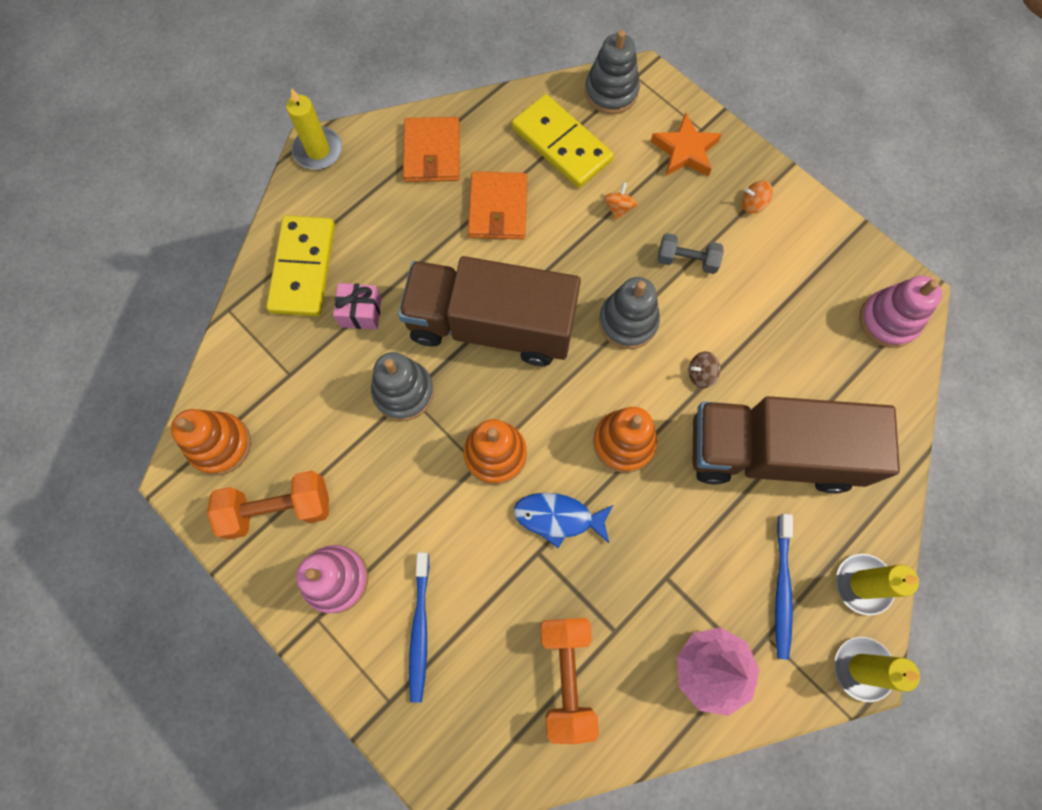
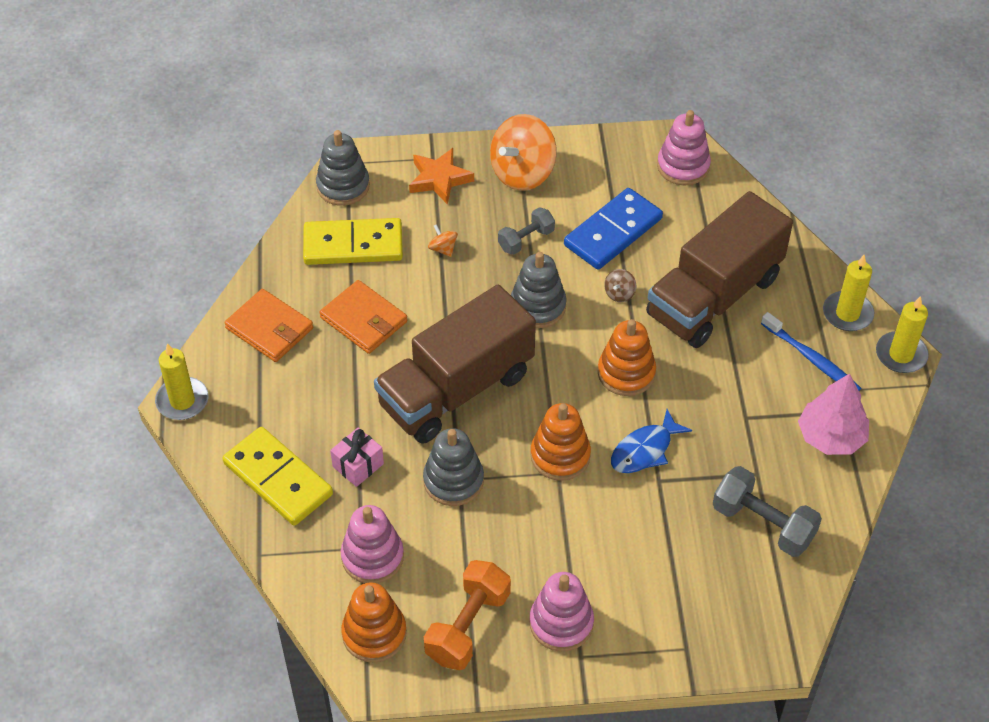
camera: 50 degrees left, 20 degrees down
(287, 389) = (372, 557): none -> pink stacking toy
(420, 629) = (649, 592): blue toothbrush -> none
(566, 676) = (763, 524): orange dumbbell -> grey dumbbell
(753, 204) = (522, 173): orange spinning top -> orange spinning top, size x2.37
(760, 319) = (613, 232): none -> blue domino

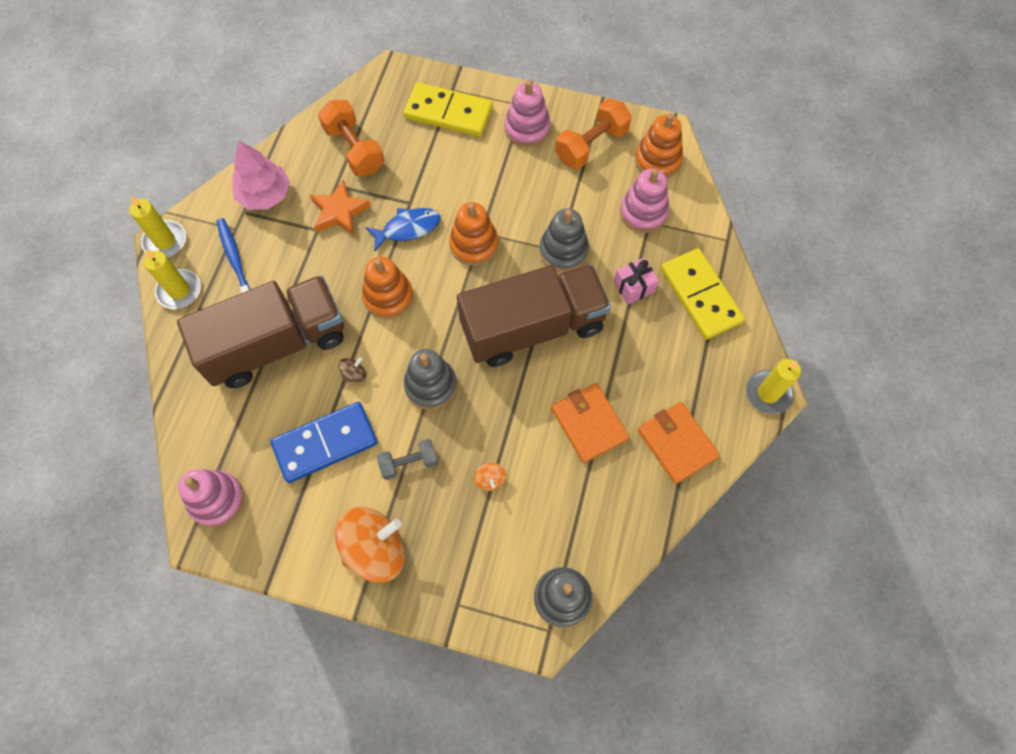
camera: 160 degrees left, 15 degrees up
(353, 245) = (574, 515): yellow domino -> yellow domino (448, 113)
(439, 179) = (461, 571): orange star -> orange star (339, 212)
(763, 524) = (354, 149): grey dumbbell -> orange dumbbell

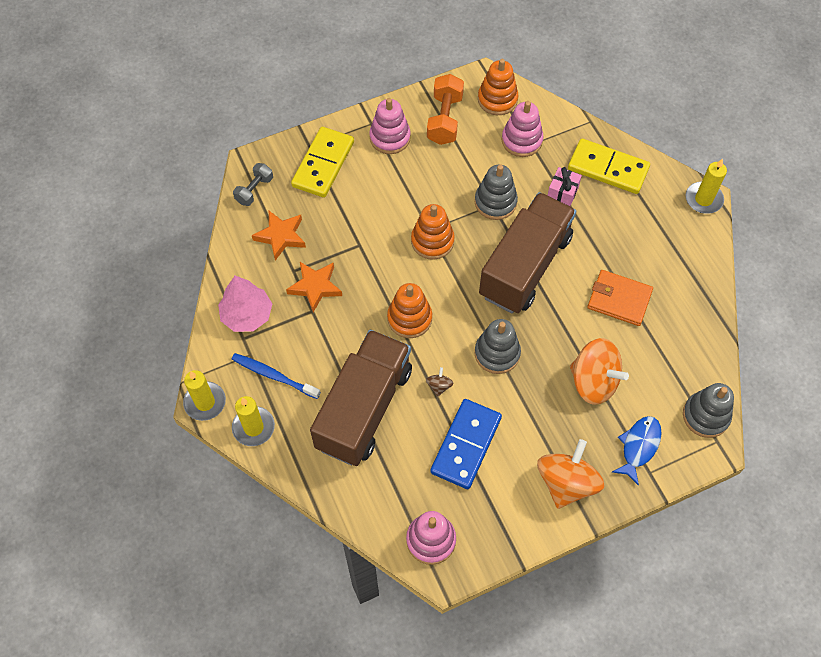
camera: 40 degrees left, 5 degrees down
(354, 149) = (281, 236): orange dumbbell -> orange star
(408, 228) = (376, 263): blue fish -> blue fish (638, 446)
(409, 463) = (533, 413): grey dumbbell -> grey dumbbell (254, 190)
(448, 113) = (323, 164): yellow domino -> yellow domino turned 45 degrees counterclockwise
(490, 479) = (594, 381): orange spinning top -> orange spinning top, size x2.37
(676, 443) = (681, 270): orange wallet -> none

